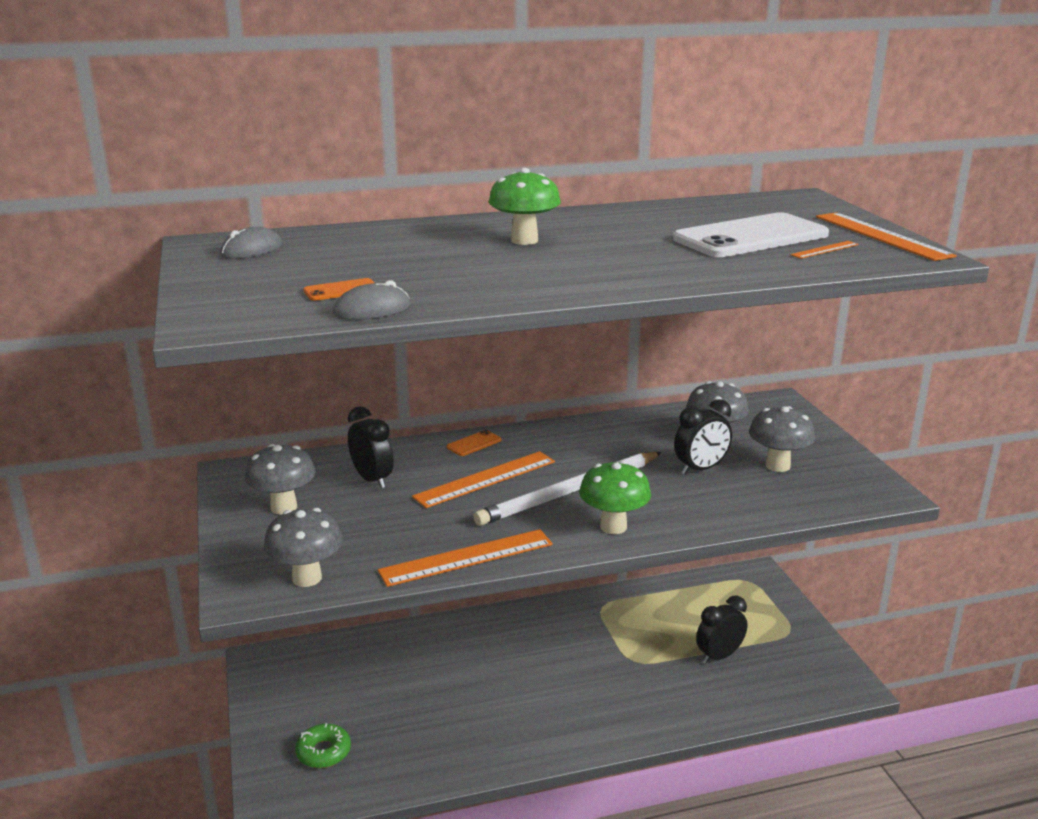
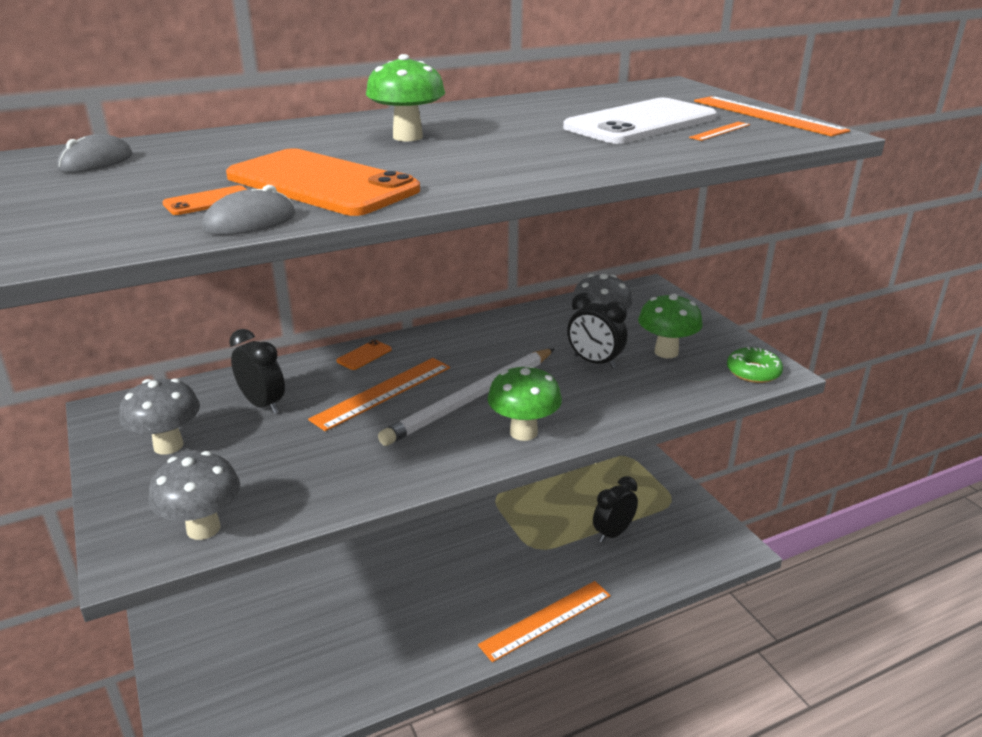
camera: 10 degrees left, 5 degrees up
(323, 752) = (240, 688): green donut -> green donut (753, 372)
(437, 280) = (321, 183): none -> orange phone
(466, 557) = (378, 484): orange ruler -> orange ruler (546, 620)
(700, 469) = (594, 362): black clock -> black clock turned 75 degrees clockwise
(777, 465) = (666, 352): grey mushroom -> green mushroom

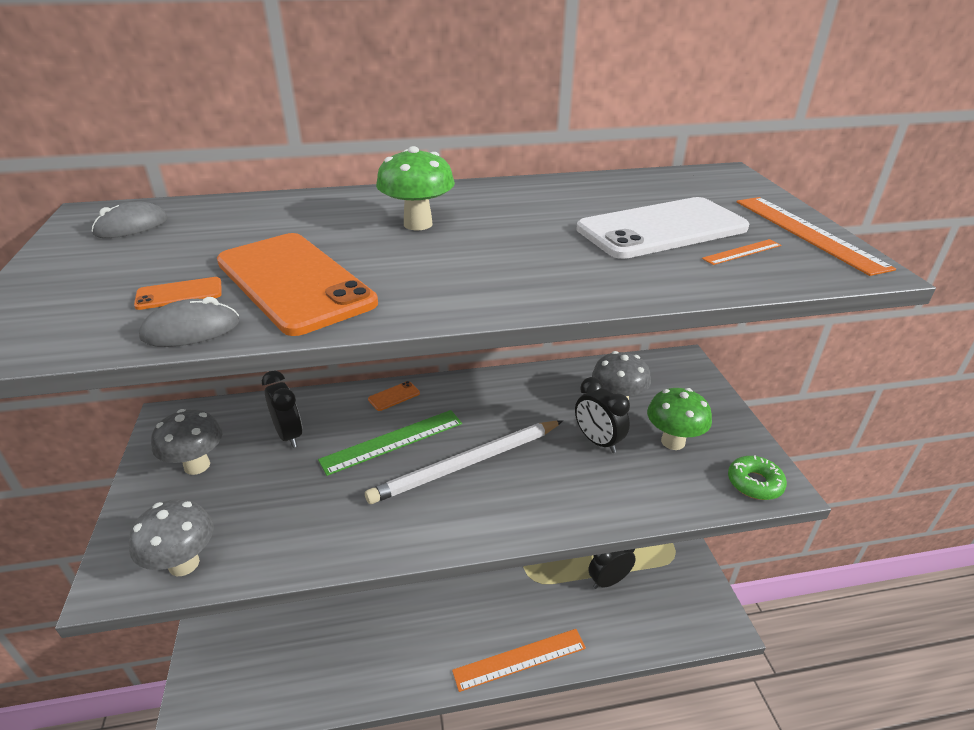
camera: 15 degrees right, 5 degrees up
(382, 393) = (392, 441): orange ruler -> green ruler
(523, 432) = (499, 513): green mushroom -> none

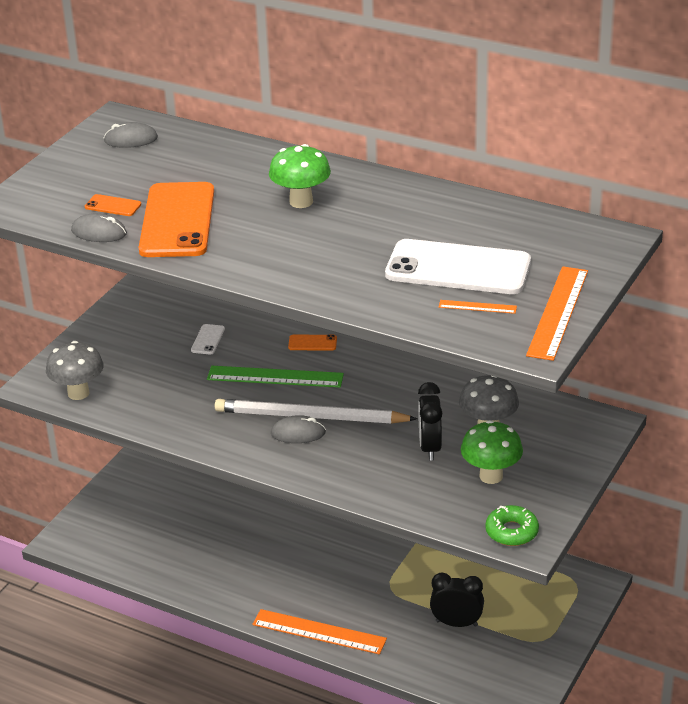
camera: 40 degrees right, 0 degrees up
(197, 465) = (131, 334): grey mushroom -> none
(289, 435) = (208, 339): black clock -> white phone
(473, 486) = (298, 433): none -> grey mouse

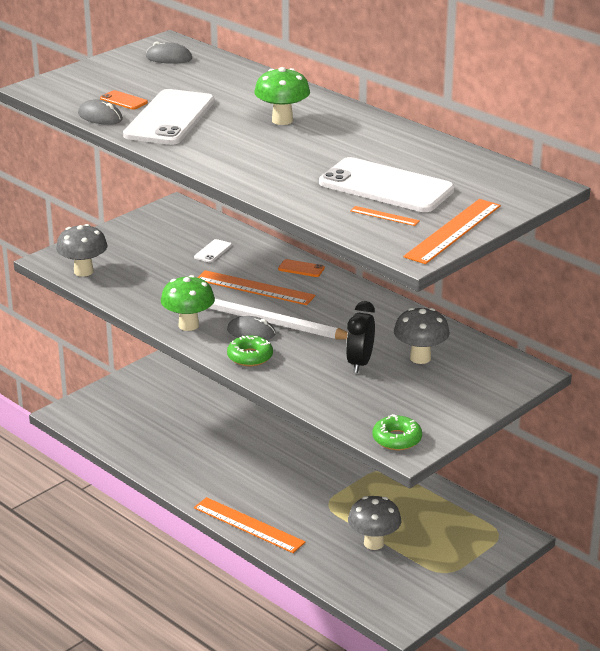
camera: 15 degrees right, 5 degrees down
(177, 221) = (169, 118): orange phone -> white phone
(275, 377) = (255, 288): green ruler -> orange ruler
(311, 464) = (250, 357): none -> green donut
(456, 623) = (373, 543): black clock -> grey mushroom
(491, 476) = (402, 394): green mushroom -> green mushroom (188, 325)

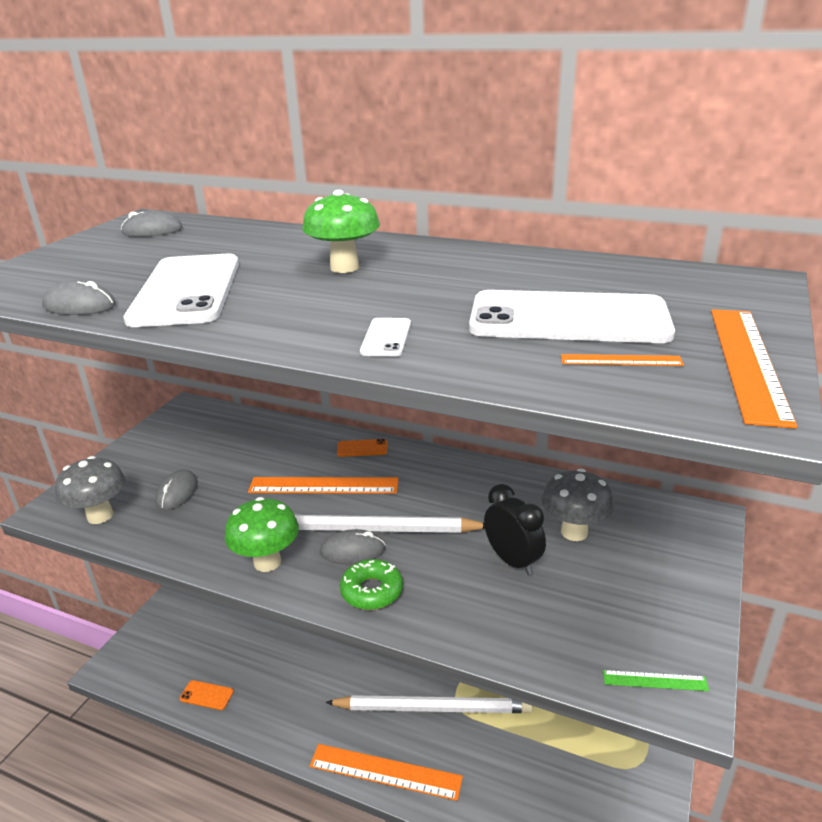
camera: 20 degrees left, 0 degrees up
(123, 100) = (109, 281): orange phone -> orange phone (206, 695)
(143, 268) = (177, 492): none -> grey mouse
(213, 251) = (252, 450): white phone -> white phone (386, 337)
(308, 501) = (433, 708): none -> white pencil
(360, 363) = (512, 561): black clock -> black clock turned 150 degrees clockwise
(373, 543) = (536, 748): grey mushroom -> none
(397, 439) = (654, 681): green donut -> green ruler

